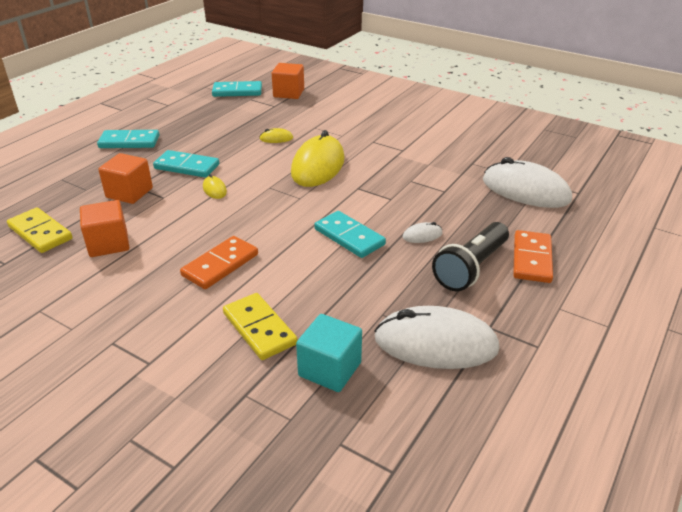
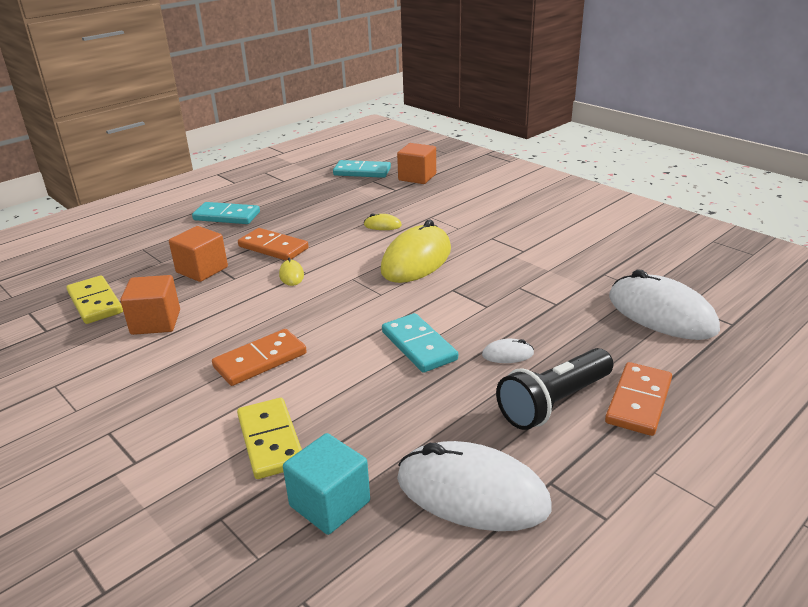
camera: 15 degrees right, 5 degrees down
(187, 166) = (273, 247): turquoise domino -> orange domino

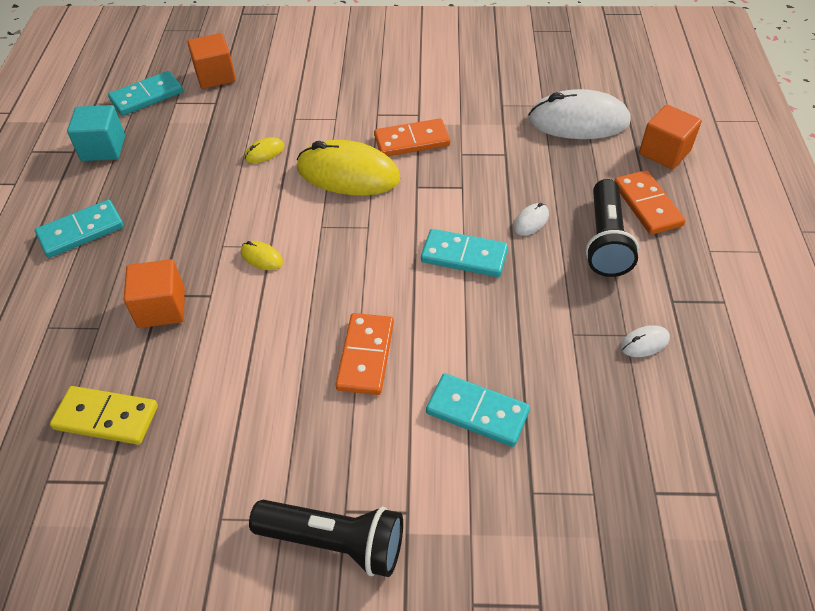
camera: 45 degrees left, 20 degrees up
(76, 443) = (335, 542): none -> black flashlight
(156, 322) = (210, 391): orange cube -> orange cube (664, 152)
(270, 441) = (477, 412): yellow domino -> turquoise domino
(273, 247) = (195, 238): orange domino -> orange domino (412, 141)
(330, 503) = (580, 421): turquoise cube -> turquoise cube (103, 148)
(416, 260) = (348, 174): yellow mouse -> yellow mouse turned 60 degrees counterclockwise
(472, 493) = (644, 343): white mouse -> white mouse, size x0.42

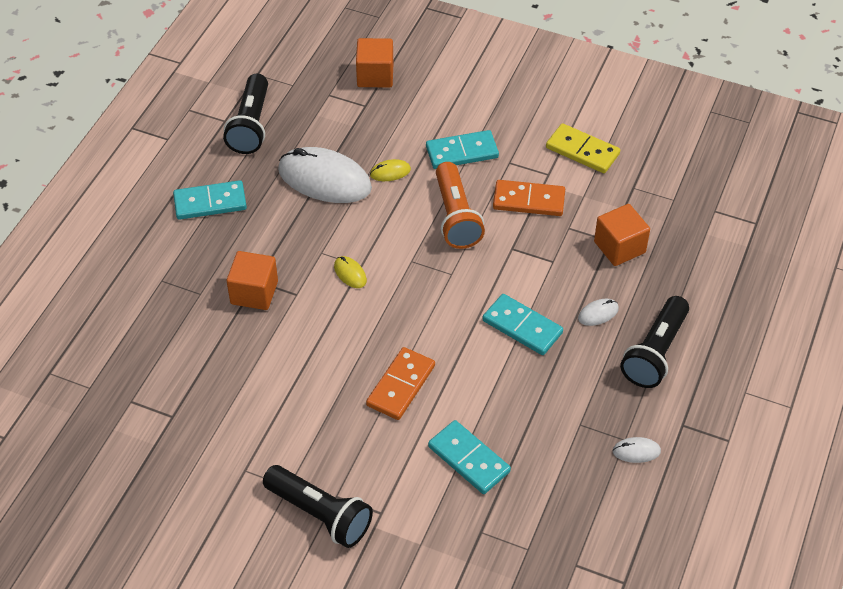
camera: 20 degrees right, 0 degrees up
(103, 148) = (251, 125): turquoise cube -> black flashlight
(106, 418) = (186, 368): yellow domino -> yellow domino (582, 151)
(147, 96) = (305, 80): turquoise domino -> turquoise domino (462, 152)
(348, 174) = (456, 217): yellow mouse -> orange flashlight
(578, 121) = (698, 227): white mouse -> white mouse (324, 179)
(647, 205) = (714, 331): orange domino -> none
(664, 152) = (763, 285): orange cube -> orange cube (619, 247)

